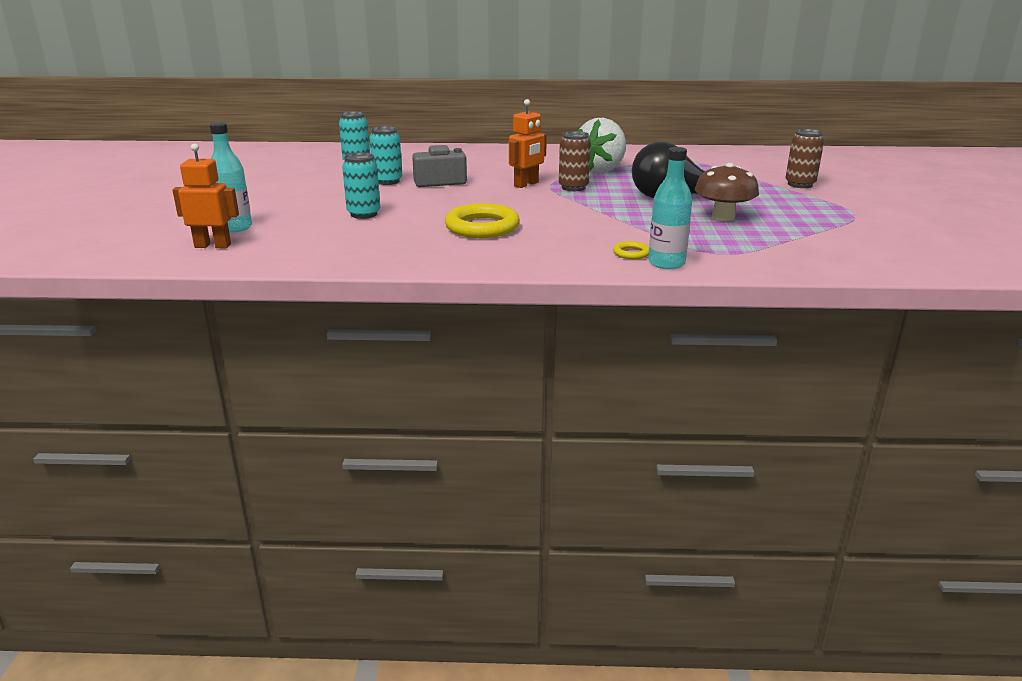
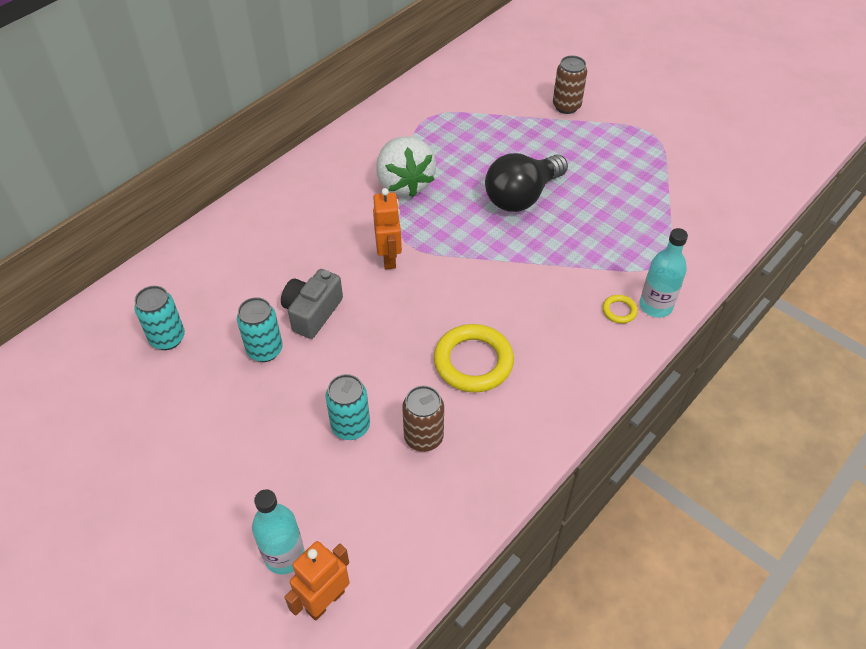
camera: 50 degrees left, 25 degrees up
(573, 187) = (432, 234): brown can -> brown can (423, 437)
(723, 217) = (593, 203): brown mushroom -> none

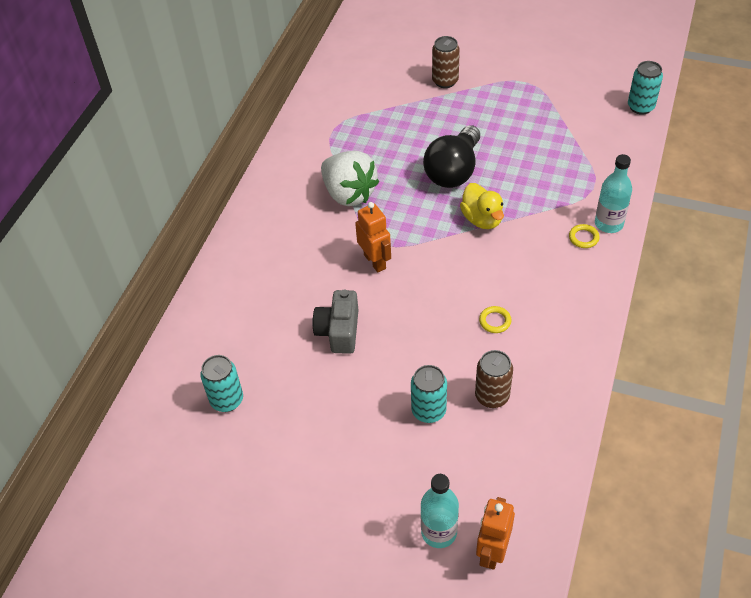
camera: 20 degrees left, 0 degrees up
(265, 350) = (318, 377): turquoise can -> turquoise can (640, 107)
(473, 362) = (495, 321): yellow ring -> yellow ring, size x0.46
(522, 254) = (482, 219): none -> yellow duck

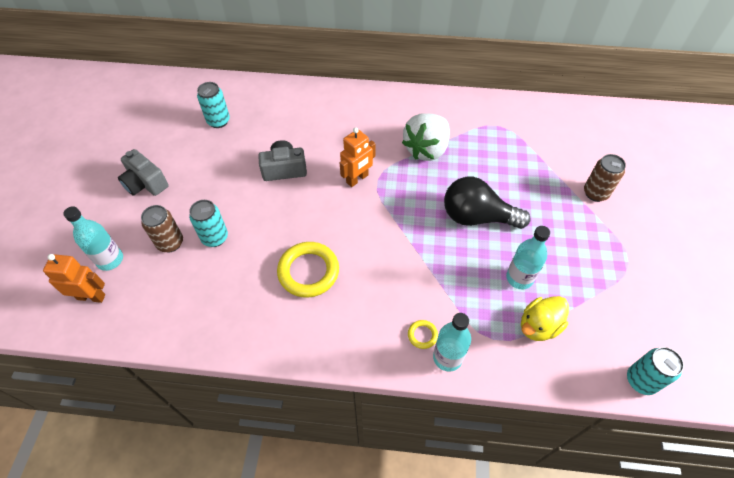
camera: 75 degrees right, 5 degrees up
(317, 492) = (145, 183): none -> grey camera
(482, 219) = (424, 247): yellow duck -> yellow duck (538, 326)
(492, 396) = (231, 279): brown can -> brown can (170, 243)
(495, 321) = (308, 271): yellow ring -> yellow ring, size x2.19
(531, 156) = (519, 278): none -> turquoise bottle

